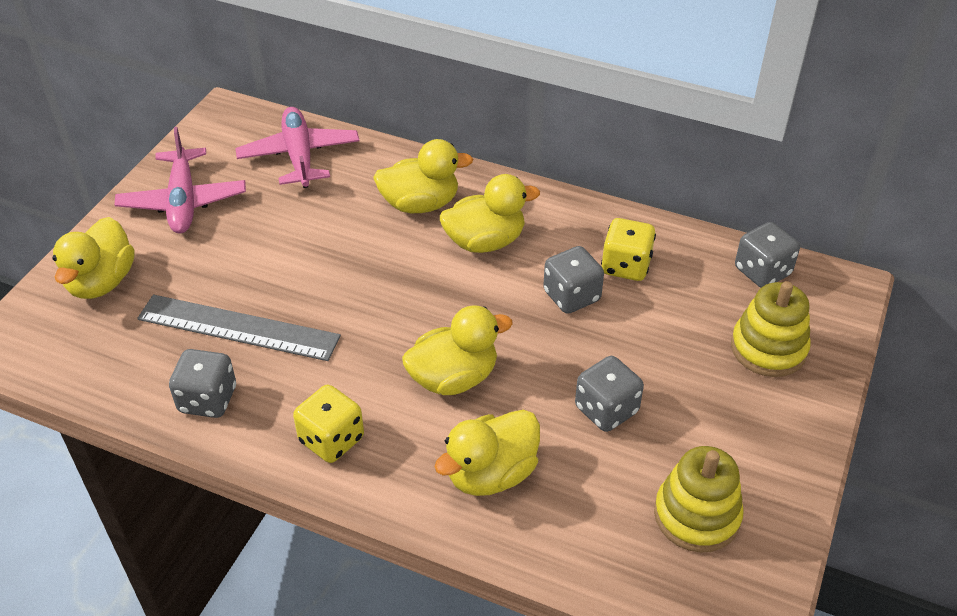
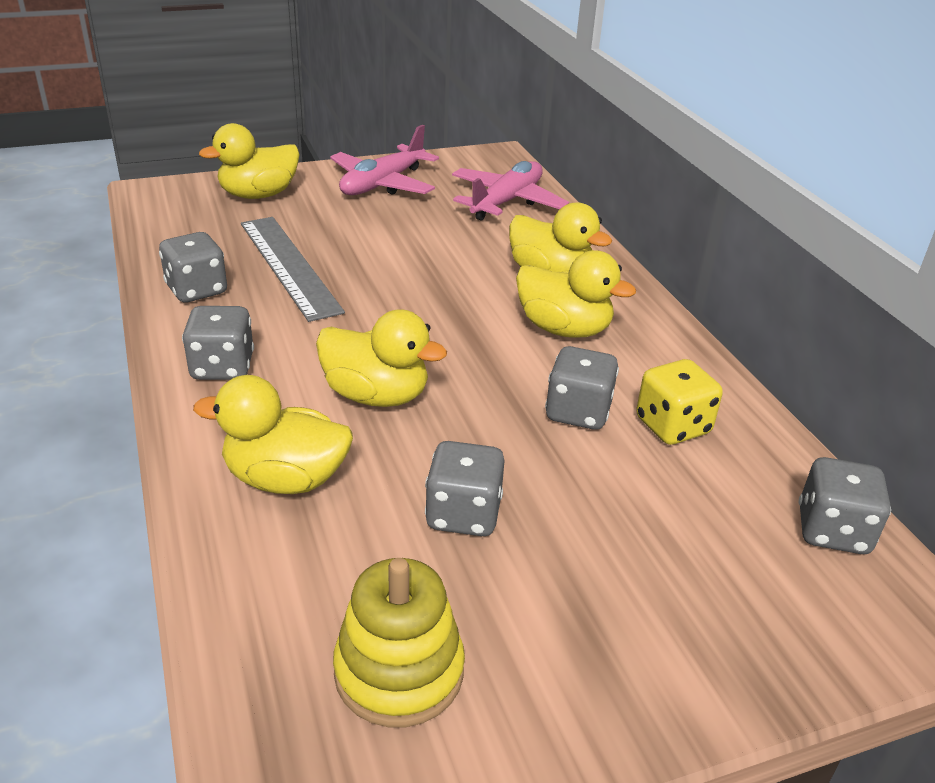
camera: 45 degrees right, 10 degrees down
(331, 440) = (222, 367): yellow dice -> grey dice
(768, 348) = (729, 600): yellow stacking toy -> none

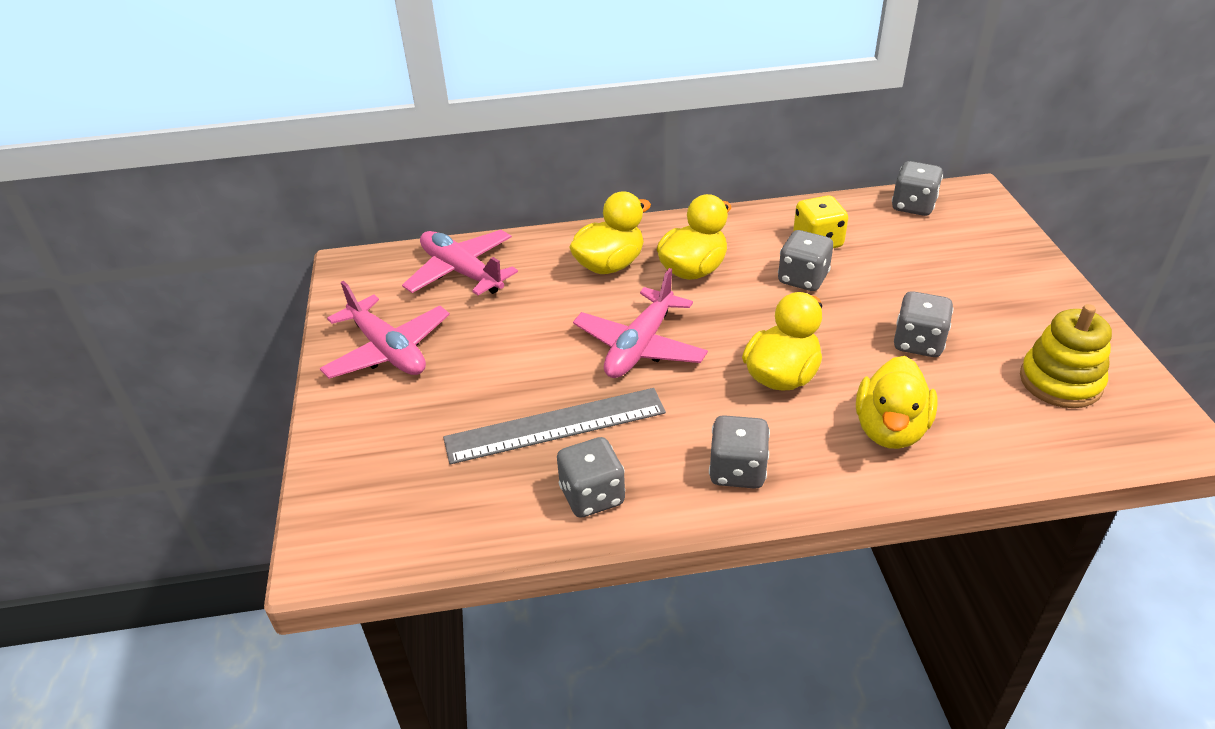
camera: 75 degrees left, 5 degrees up
(258, 195) = (376, 450): yellow duck -> none
(413, 302) = (640, 346): none -> pink plane

